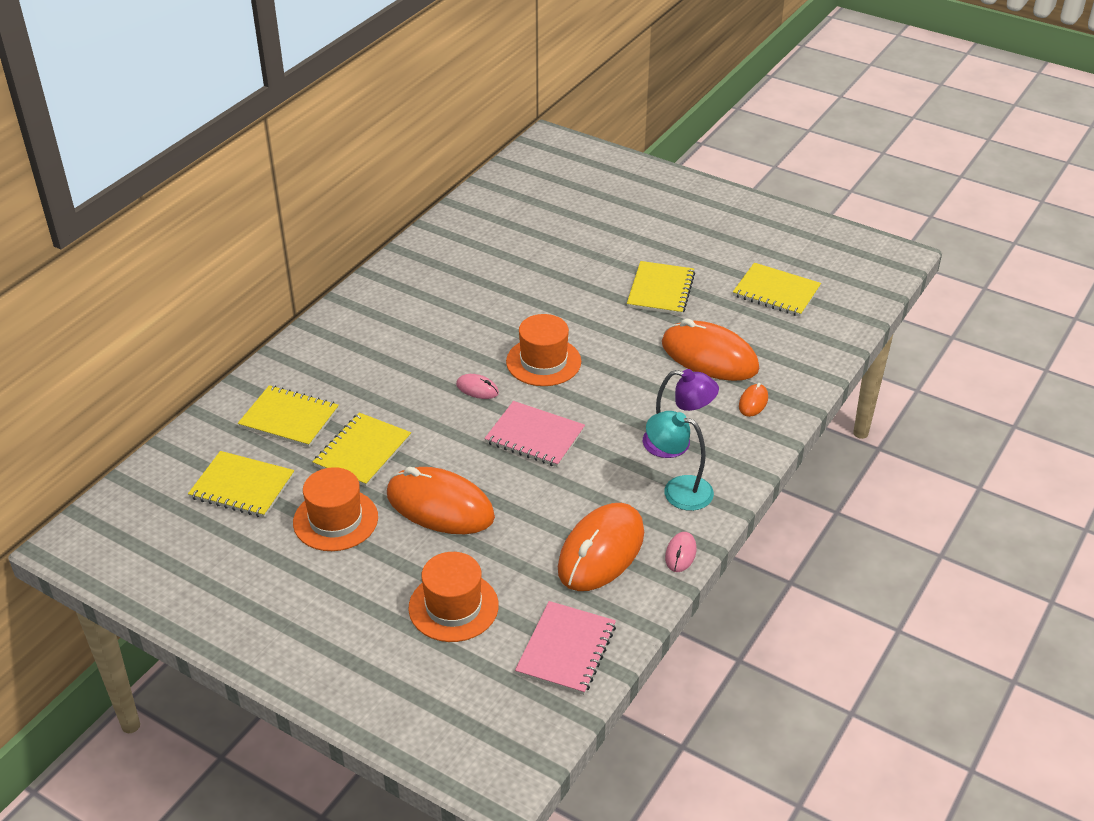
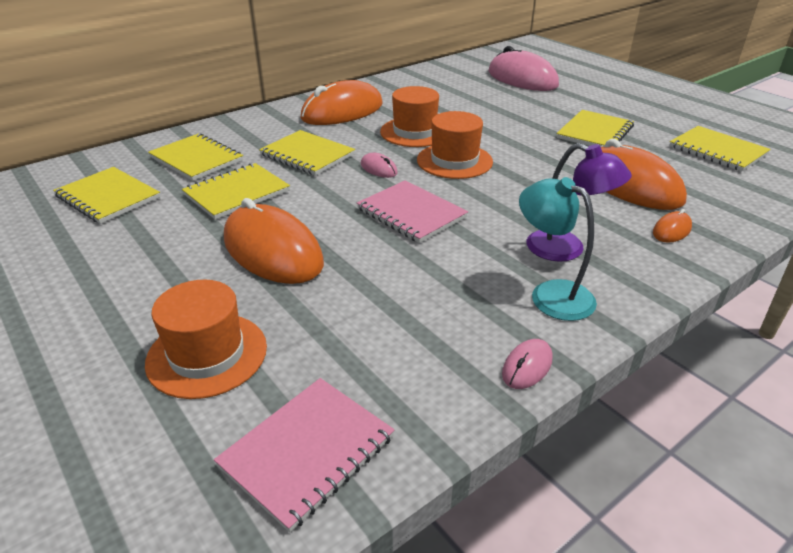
camera: 20 degrees right, 5 degrees down
(335, 520) = (162, 240): orange hat -> orange hat (415, 132)
(397, 386) = (307, 155): none -> yellow notebook
(560, 215) = (522, 79): none -> pink mouse
(601, 551) = (424, 338): orange mouse -> orange mouse (342, 111)

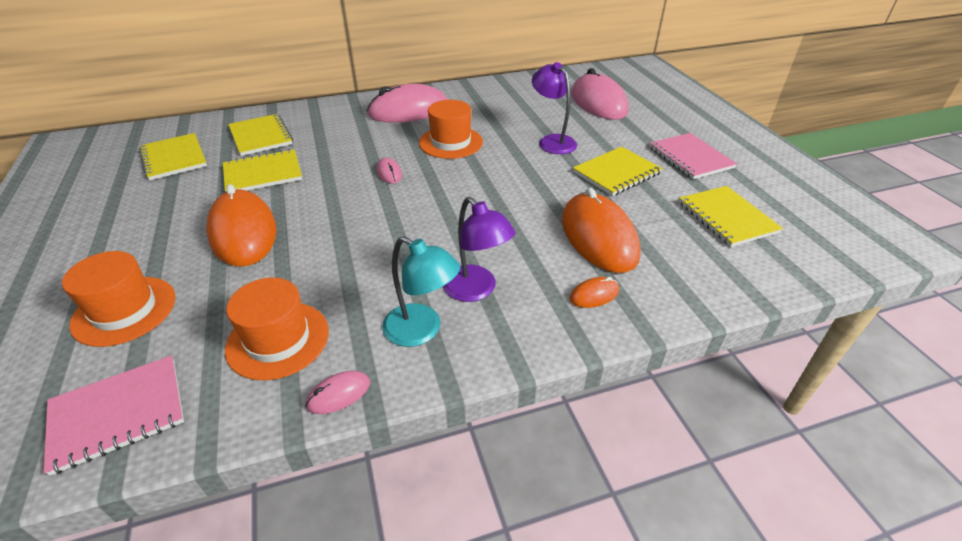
camera: 20 degrees right, 5 degrees up
(307, 155) = (345, 148): yellow notebook -> none
(342, 111) = (409, 111): orange mouse -> pink mouse
(411, 213) = (377, 222): pink notebook -> pink notebook (690, 157)
(454, 161) = (459, 178): orange hat -> orange hat (278, 340)
(512, 116) = (552, 141): none -> purple lamp
(551, 294) = (422, 331): turquoise lamp -> turquoise lamp turned 150 degrees clockwise

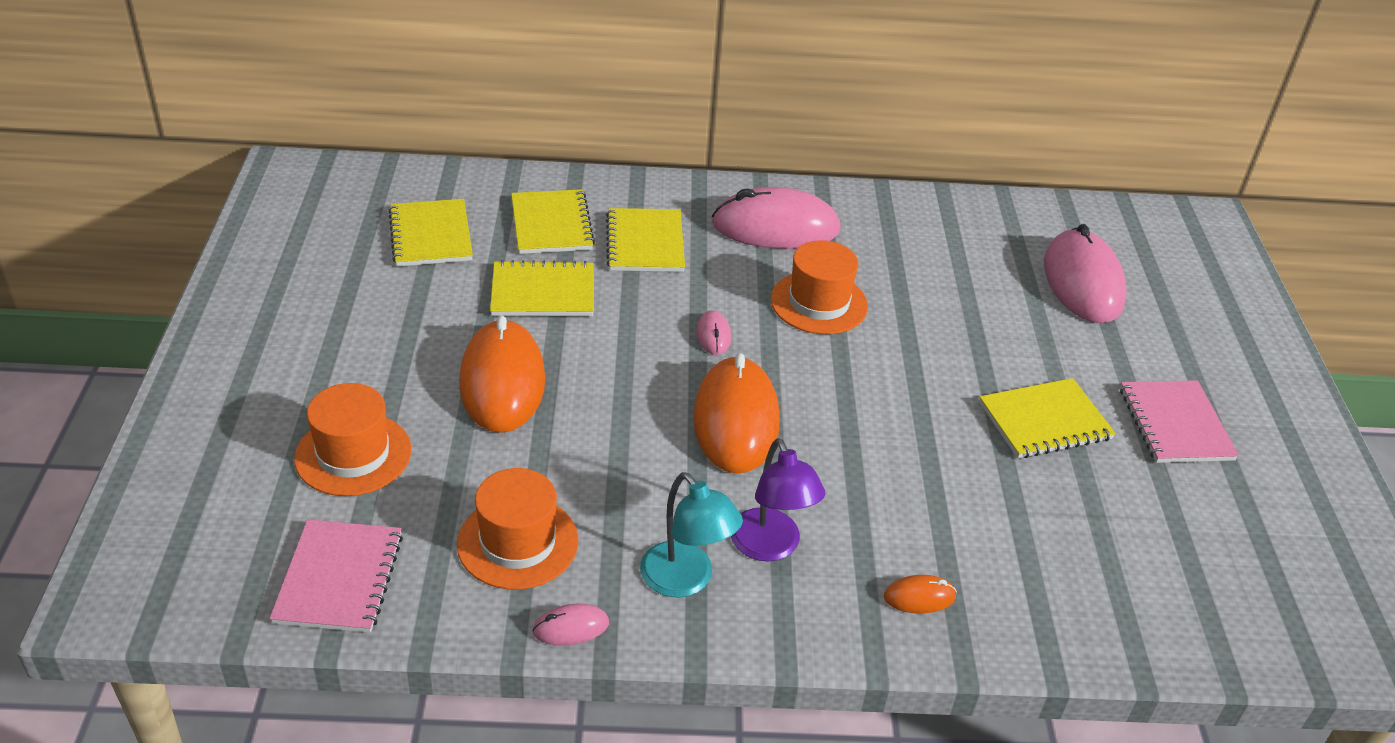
camera: 15 degrees right, 0 degrees up
(118, 414) = (339, 578): pink notebook -> pink notebook turned 75 degrees counterclockwise
(552, 141) = (973, 339): purple lamp -> none
(598, 237) = (965, 517): orange mouse -> orange mouse (735, 420)
(727, 217) = (1170, 538): yellow notebook -> yellow notebook (645, 243)

